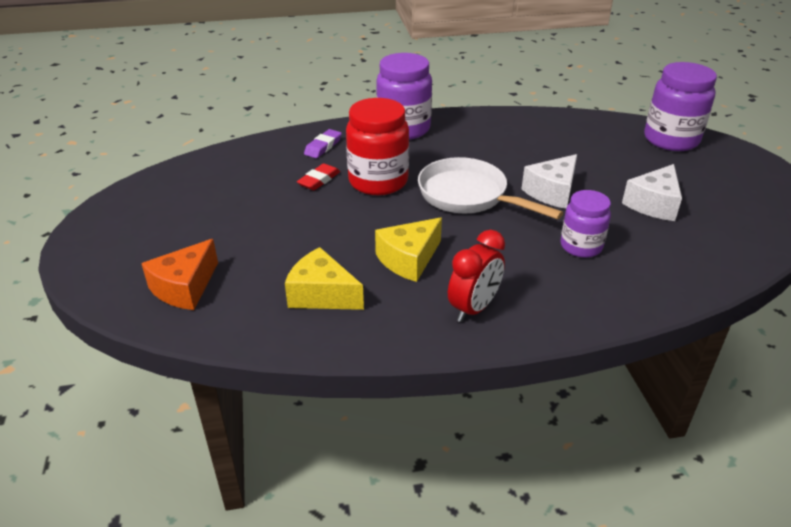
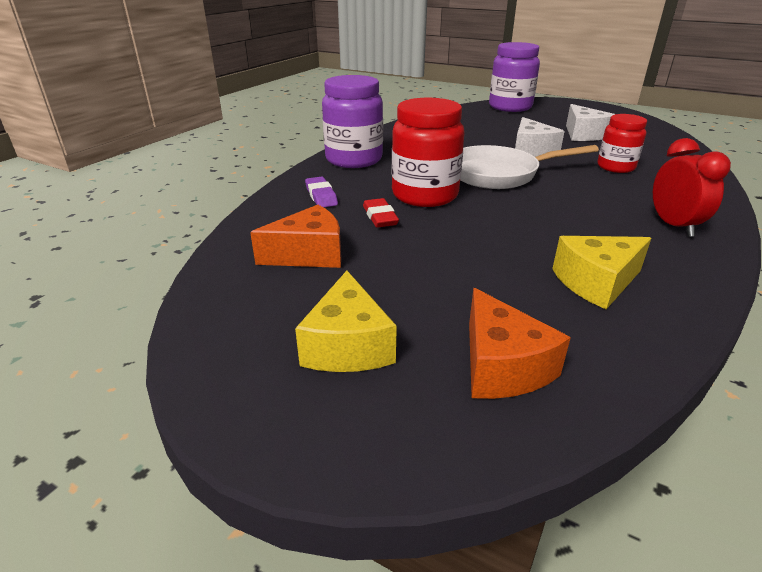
camera: 50 degrees left, 5 degrees down
(239, 180) = (309, 254): none -> orange cheese
(409, 259) = (573, 225): yellow cheese -> yellow cheese (348, 345)
(581, 246) = (615, 167): purple jar -> red jar

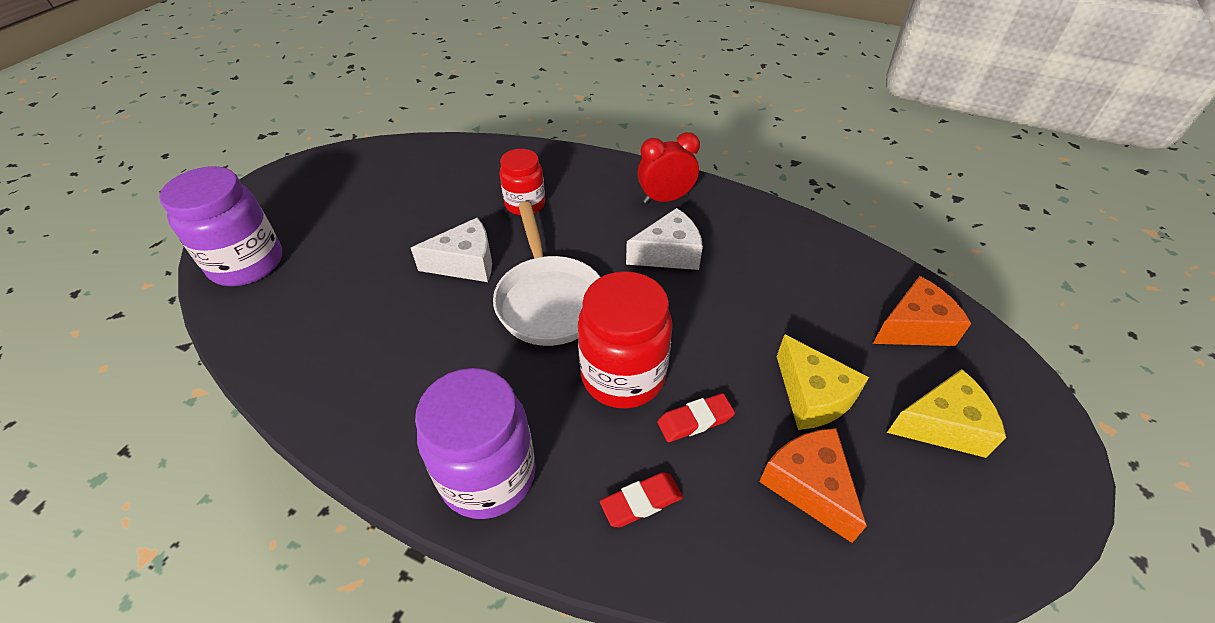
camera: 95 degrees left, 15 degrees up
(321, 196) = (641, 502): purple eraser -> red eraser
(583, 134) = (407, 209): white cheese -> white cheese (668, 254)
(596, 282) = (779, 261): yellow cheese -> yellow cheese (812, 396)

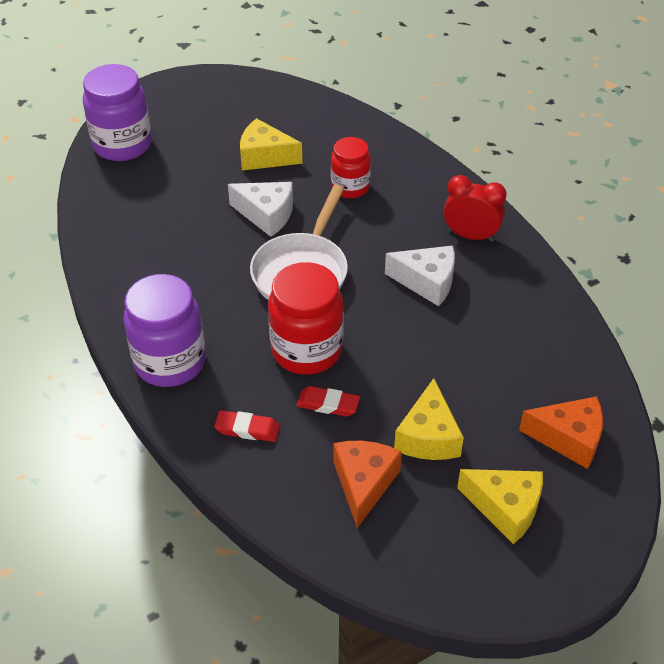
camera: 35 degrees right, 0 degrees up
(418, 212) = (265, 157): none -> yellow cheese

